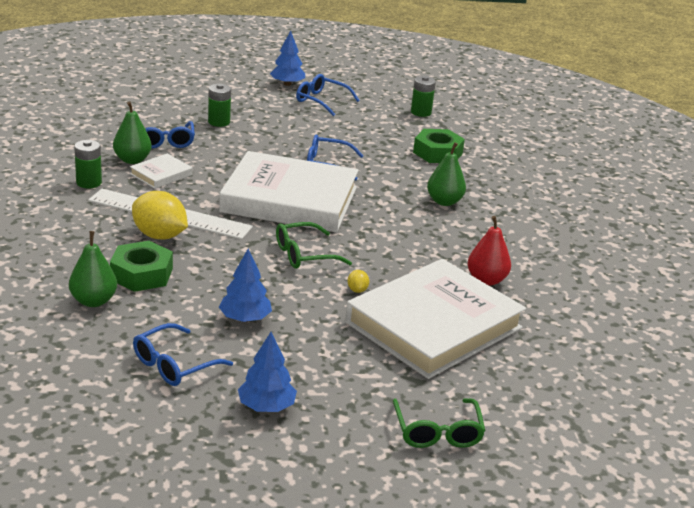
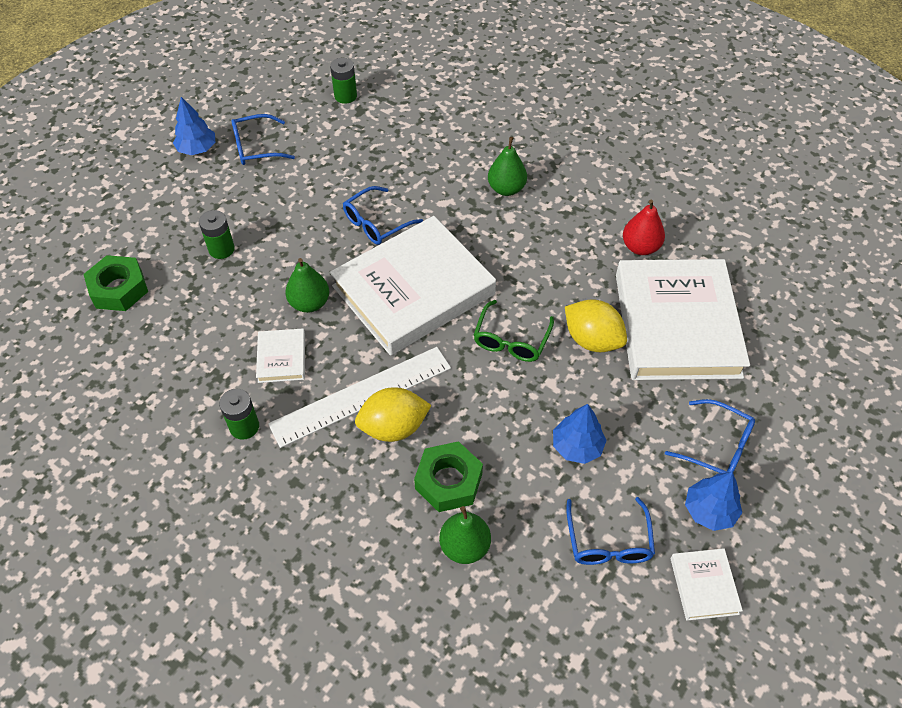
camera: 45 degrees left, 25 degrees up
(132, 160) = (232, 364): green pear -> green pear (309, 303)
(164, 141) = (218, 315): blue glasses -> blue glasses (717, 446)
(188, 429) = (704, 586): none -> white book
(357, 290) = (592, 340): yellow lemon -> yellow lemon, size x2.29
(437, 153) = (425, 136): green nut -> green nut (119, 289)
(437, 432) = (809, 419): green glasses -> none

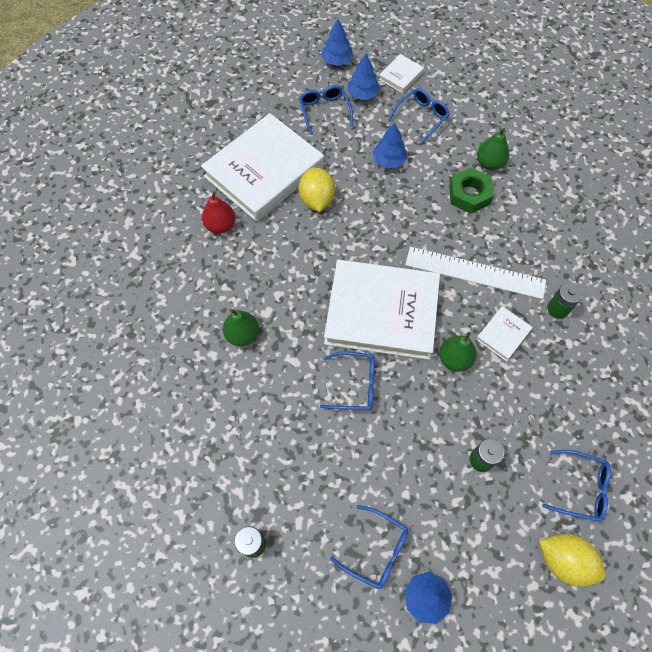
camera: 135 degrees left, 10 degrees up
(119, 289) = (581, 488): green nut -> blue glasses
(393, 427) = (472, 241): yellow lemon -> yellow lemon (563, 560)
(511, 340) = (359, 235): green glasses -> none
(800, 533) = (337, 61): none -> blue tree

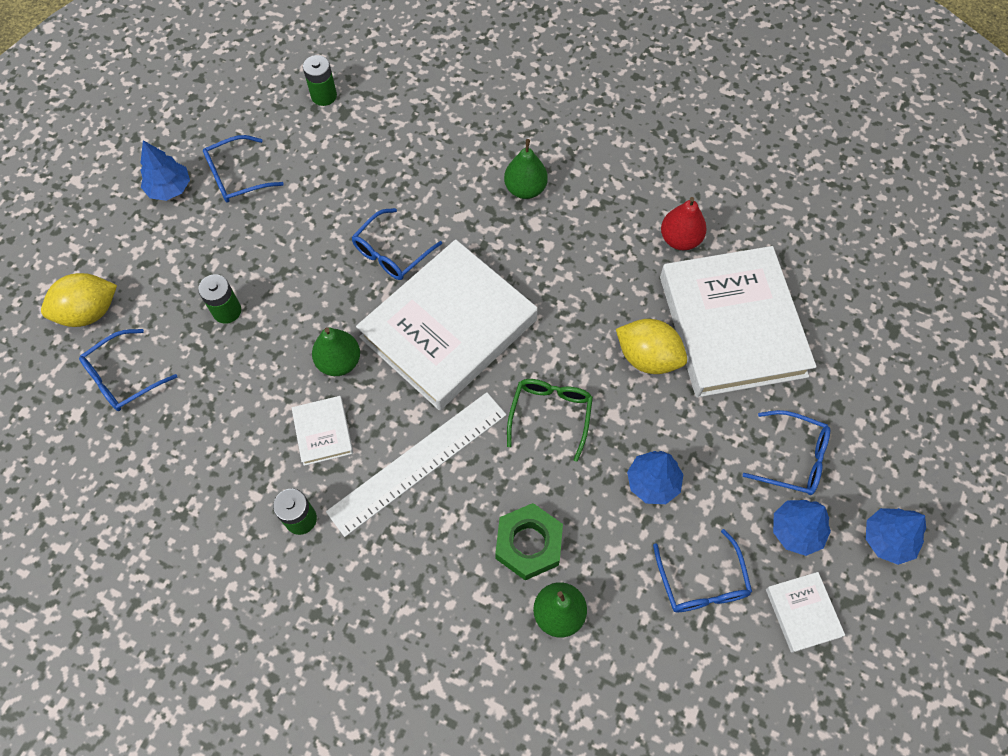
camera: 125 degrees right, 0 degrees up
(391, 226) = (550, 414): none -> green glasses

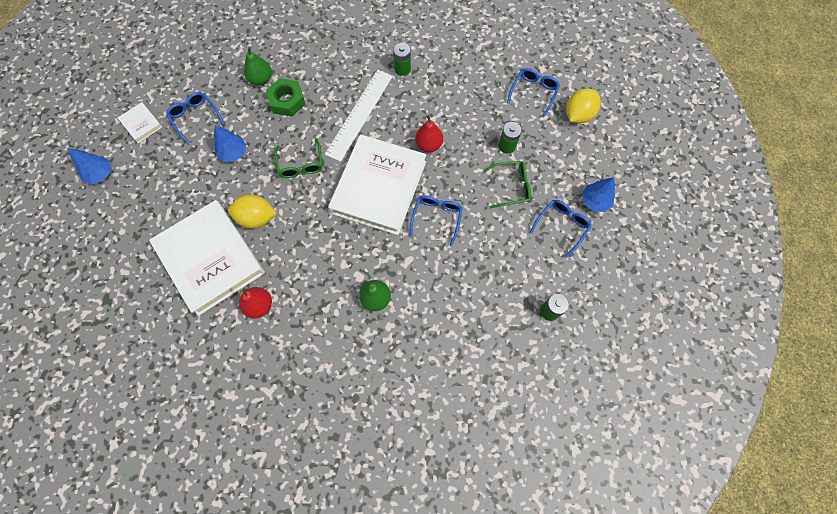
camera: 155 degrees right, 5 degrees up
(263, 251) = (511, 187): none -> green glasses
(323, 432) = (415, 109): white book -> none
(339, 362) = (429, 145): green pear -> red pear
(793, 458) = (158, 195): blue glasses -> none
(796, 531) = (151, 159): blue tree -> none

